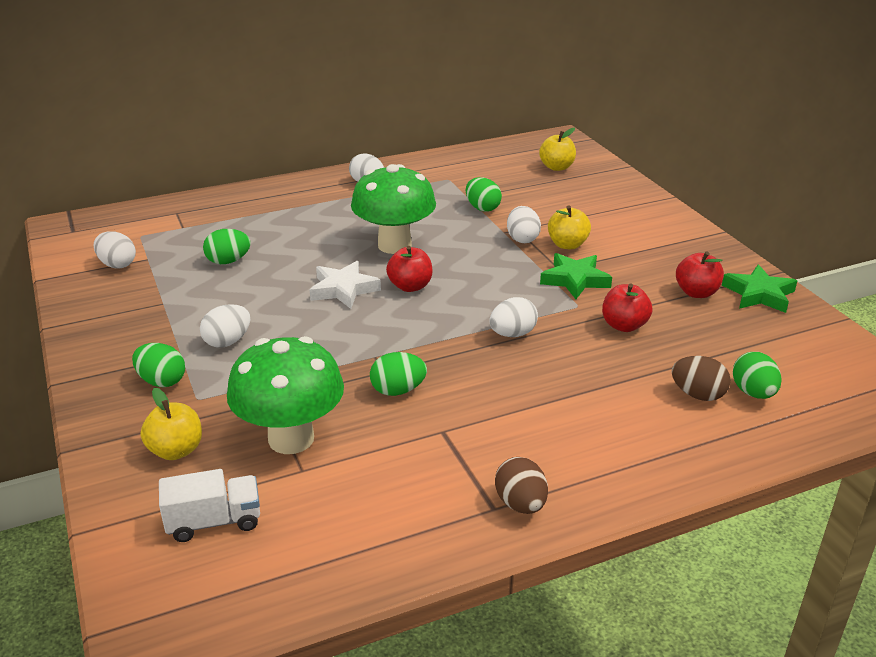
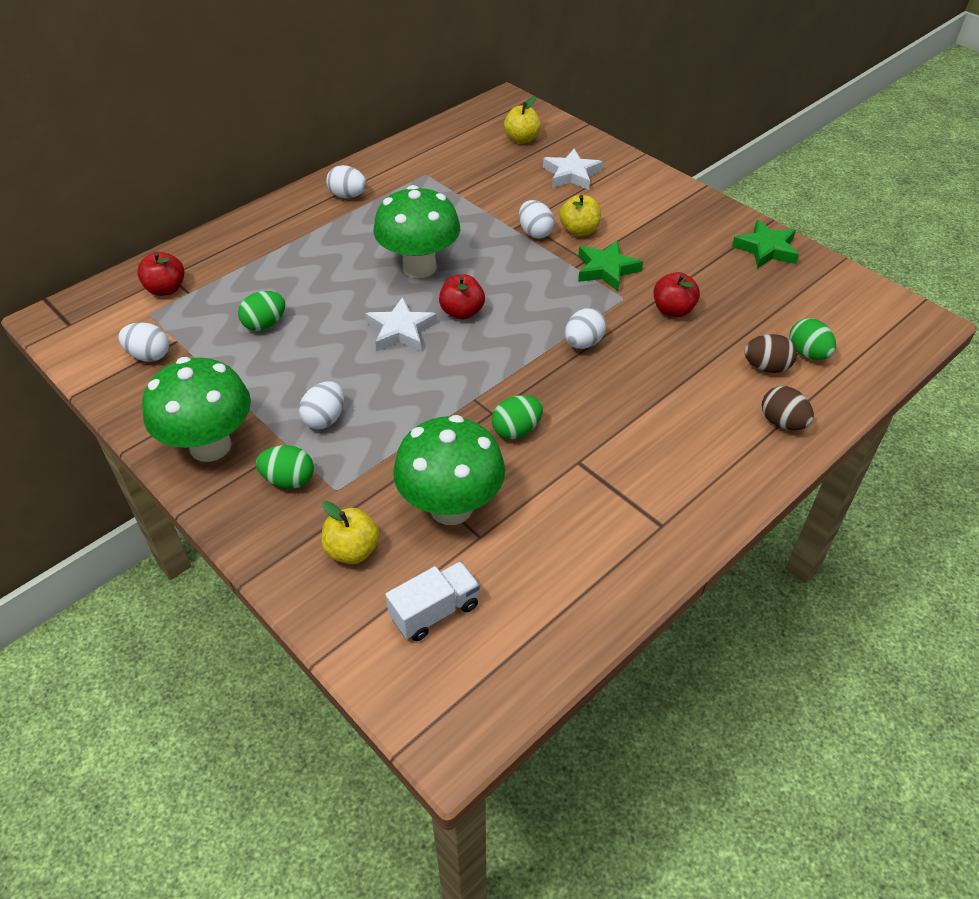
camera: 20 degrees left, 15 degrees up
(116, 340) = (210, 446): none -> green mushroom
(482, 208) = (478, 204): green egg -> none
(520, 504) = (681, 514): brown egg -> brown egg (782, 422)
(588, 201) = (571, 174): none -> white star
(696, 293) = (715, 259): red apple -> red apple (166, 289)

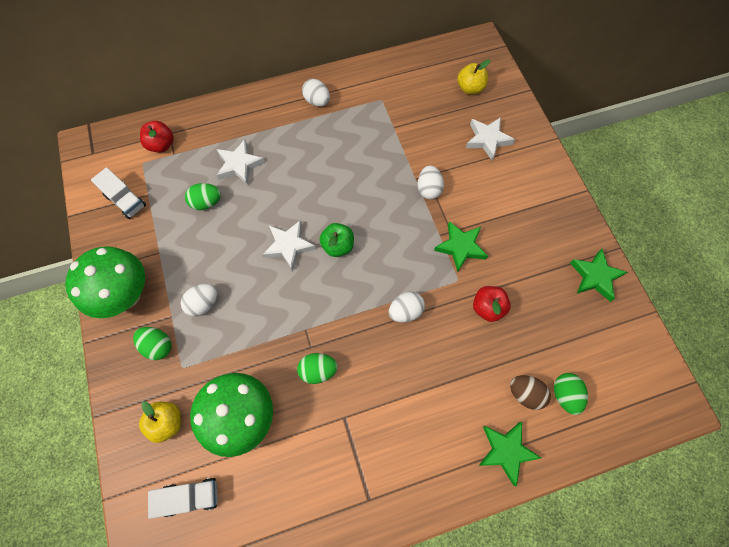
camera: 25 degrees right, 20 degrees up
(149, 355) = (126, 201): white egg -> white truck
(286, 277) = (239, 165): none -> white star
(419, 267) = (331, 191): green mushroom -> none
(462, 312) = (338, 246): red apple -> green apple
(579, 230) = (462, 200): yellow apple -> none
(782, 422) = (506, 451): brown egg -> green star

